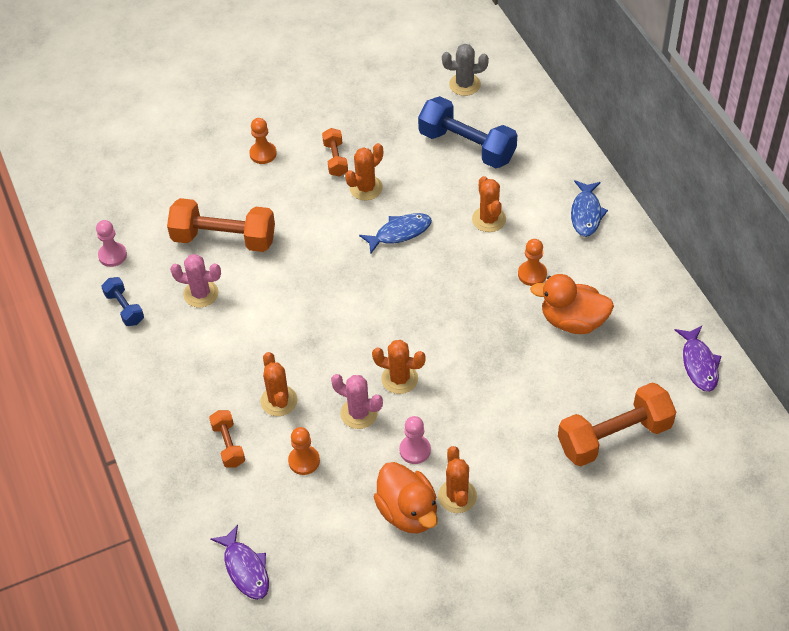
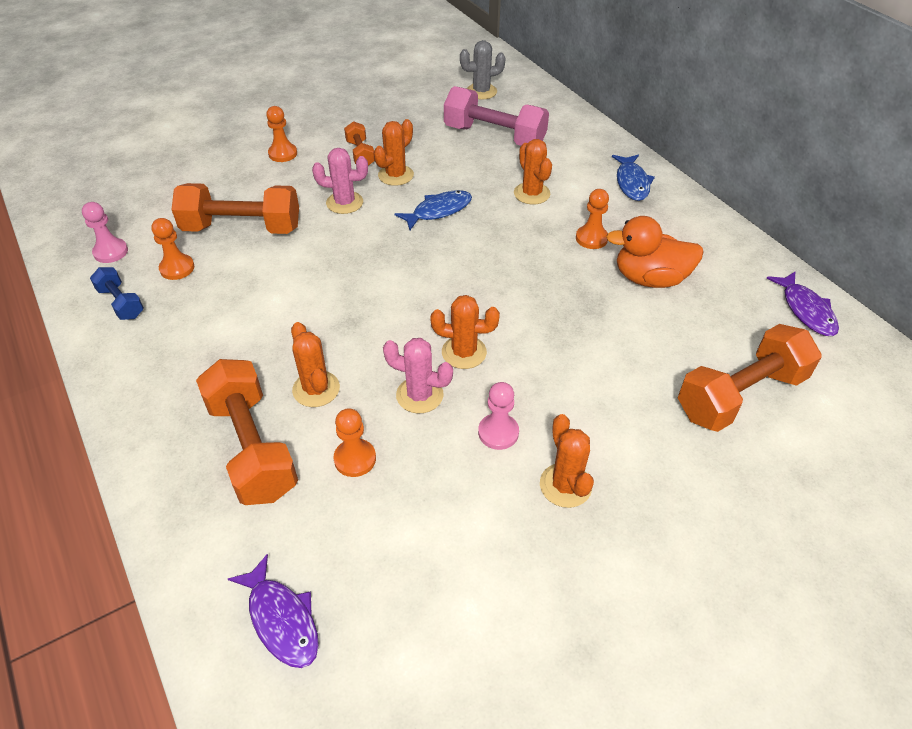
camera: 10 degrees left, 5 degrees down
(169, 277) = (177, 268): none -> orange pawn
(201, 293) = (215, 282): pink cactus -> pink cactus (344, 203)
(228, 445) = (252, 448): orange dumbbell -> orange dumbbell, size x1.94
(408, 512) = (504, 512): orange duck -> none
(467, 146) = (494, 137): blue dumbbell -> pink dumbbell

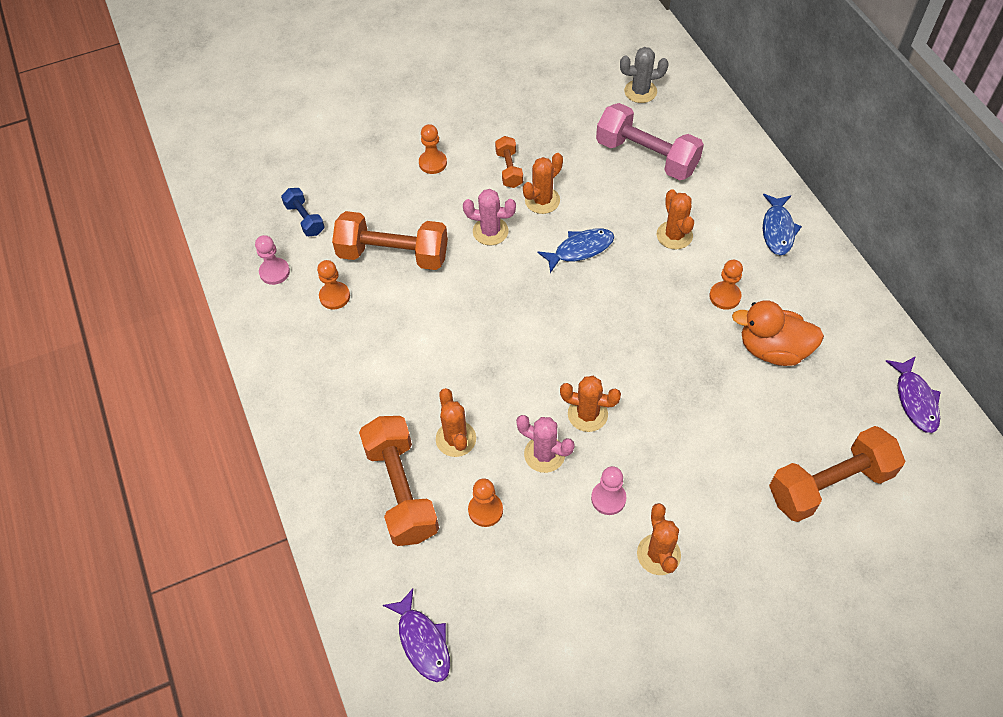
camera: 10 degrees right, 10 degrees up
(121, 303) = (287, 331): blue dumbbell -> blue dumbbell (305, 219)

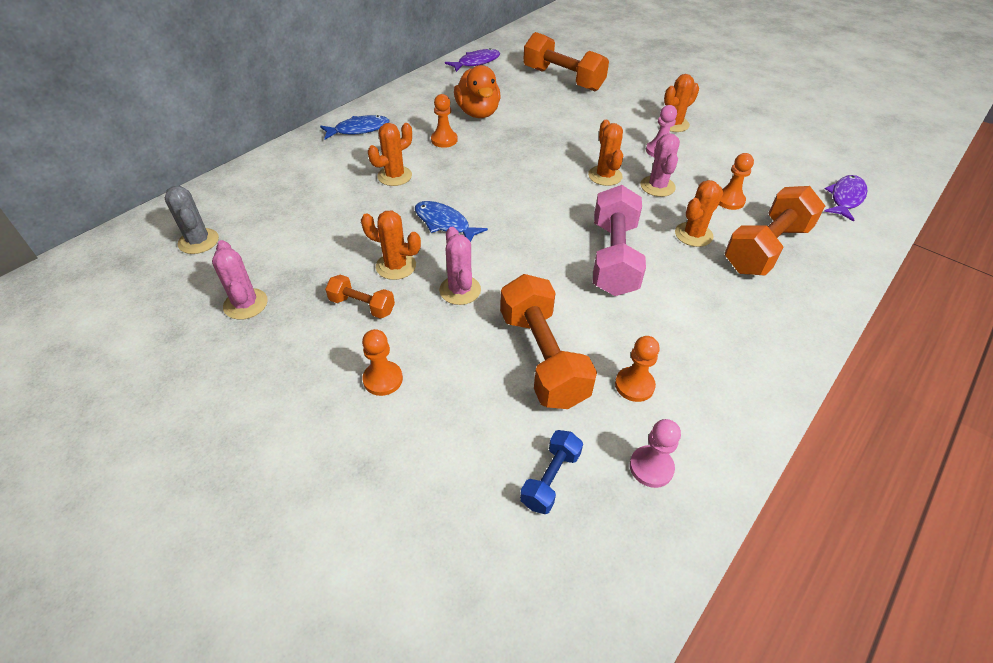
camera: 120 degrees left, 10 degrees down
(509, 169) = (362, 306): orange dumbbell -> orange dumbbell turned 60 degrees clockwise
(549, 108) = (245, 304): none -> pink cactus
(646, 156) = (300, 214): pink dumbbell -> pink dumbbell (614, 258)

